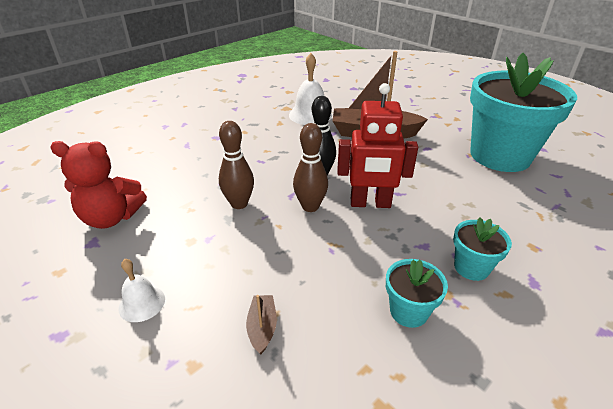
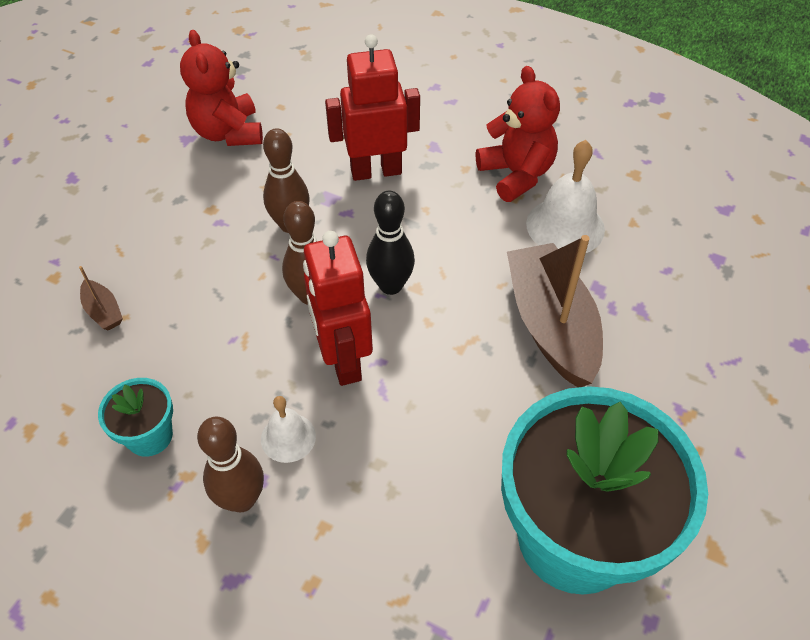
camera: 70 degrees right, 15 degrees up
(142, 303) = (116, 212): white bell -> white bell (288, 437)
(219, 160) = (376, 171): none -> red robot
(262, 327) = (103, 311): brown boat -> brown boat turned 75 degrees clockwise
(263, 118) = (516, 175): none -> red teddy bear
(471, 267) = (242, 499): turquoise flower pot -> brown bowling pin

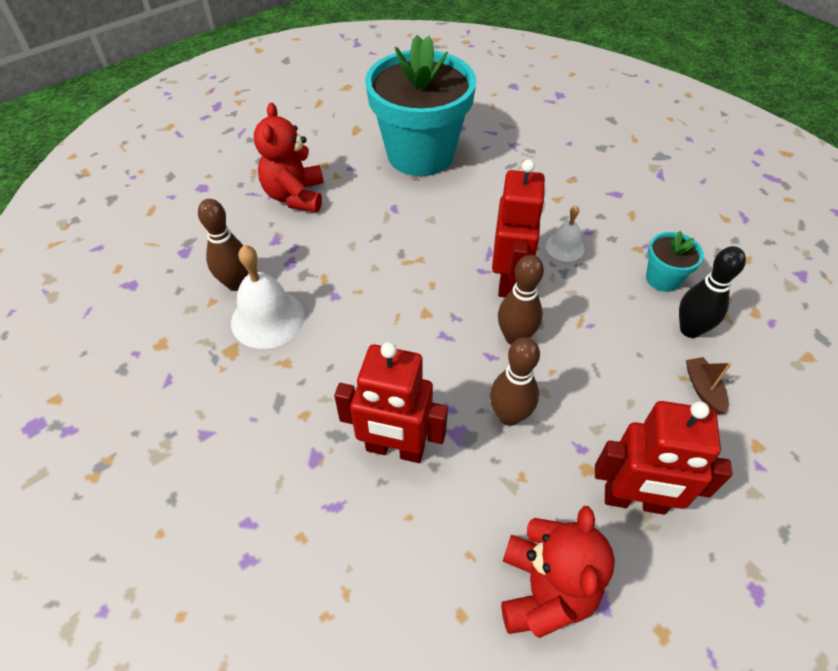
camera: 155 degrees left, 0 degrees up
(168, 201) = (634, 500): none -> red robot
(242, 499) = (603, 226): brown bowling pin -> brown bowling pin (236, 283)
(390, 285) = (445, 322): black bowling pin -> black bowling pin (690, 329)
(516, 175) = (263, 386): red teddy bear -> red teddy bear (295, 196)
(551, 325) = (346, 251): brown boat -> none

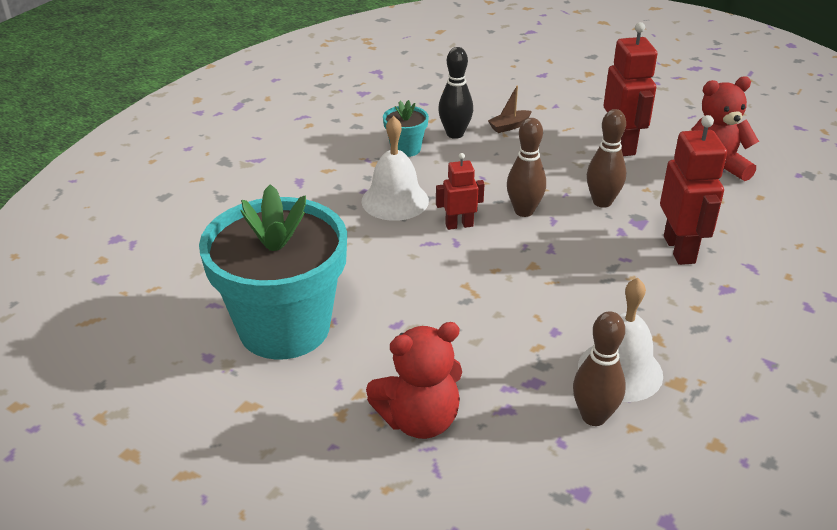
camera: 110 degrees left, 15 degrees down
(509, 280) = (459, 225): red robot -> red robot, size x0.57
(565, 247) = (395, 200): white bell -> white bell, size x1.72

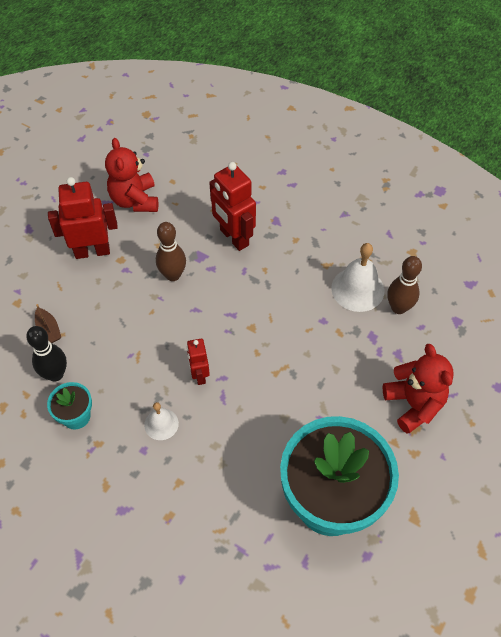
camera: 90 degrees left, 20 degrees up
(395, 200) = (161, 424): white bell -> white bell, size x0.58
(524, 211) = (182, 328): brown bowling pin -> none
(679, 249) = (234, 238): red robot -> red robot turned 120 degrees counterclockwise

